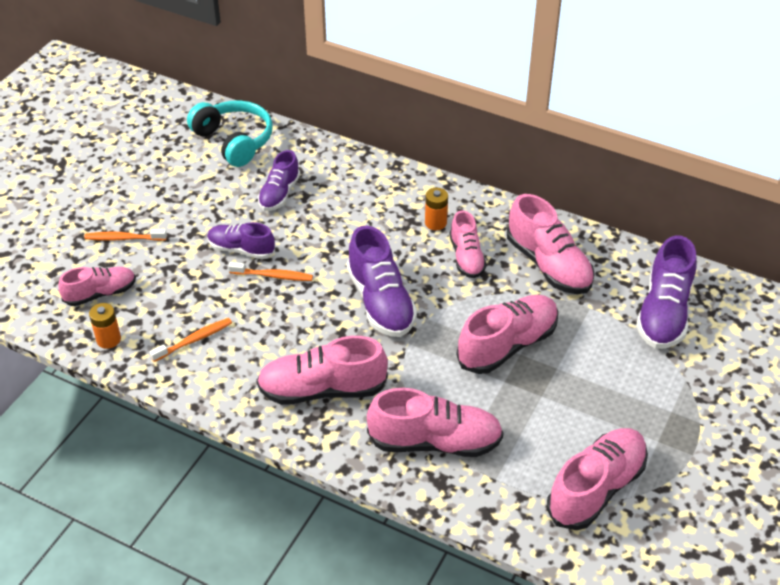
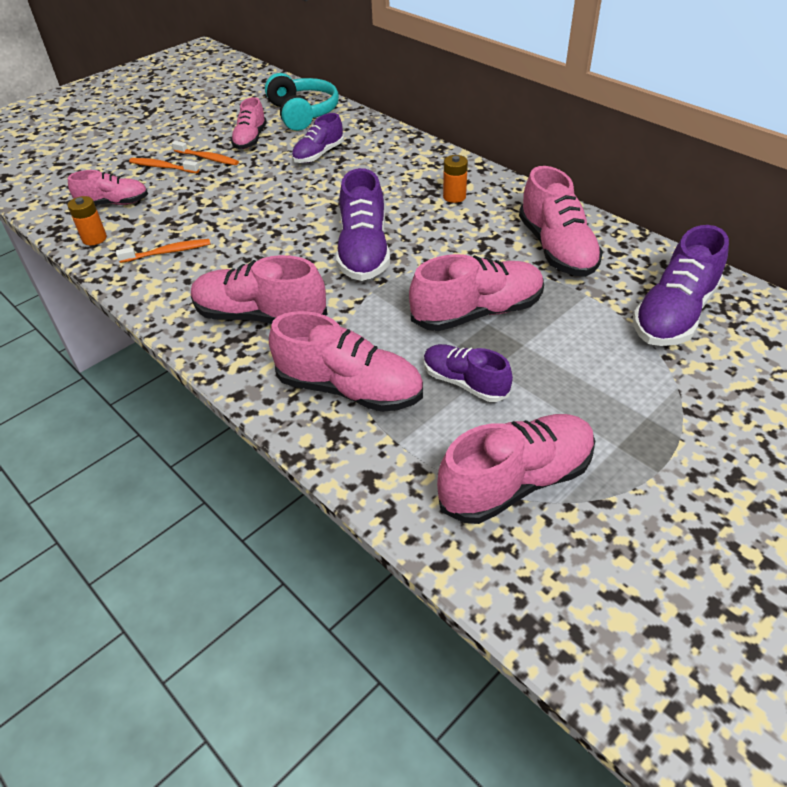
camera: 20 degrees right, 0 degrees up
(241, 249) = (258, 190): purple shoe -> purple shoe (465, 382)
(273, 276) = (273, 214): orange toothbrush -> orange toothbrush (207, 158)
(466, 257) = (471, 229): pink shoe -> pink shoe (250, 139)

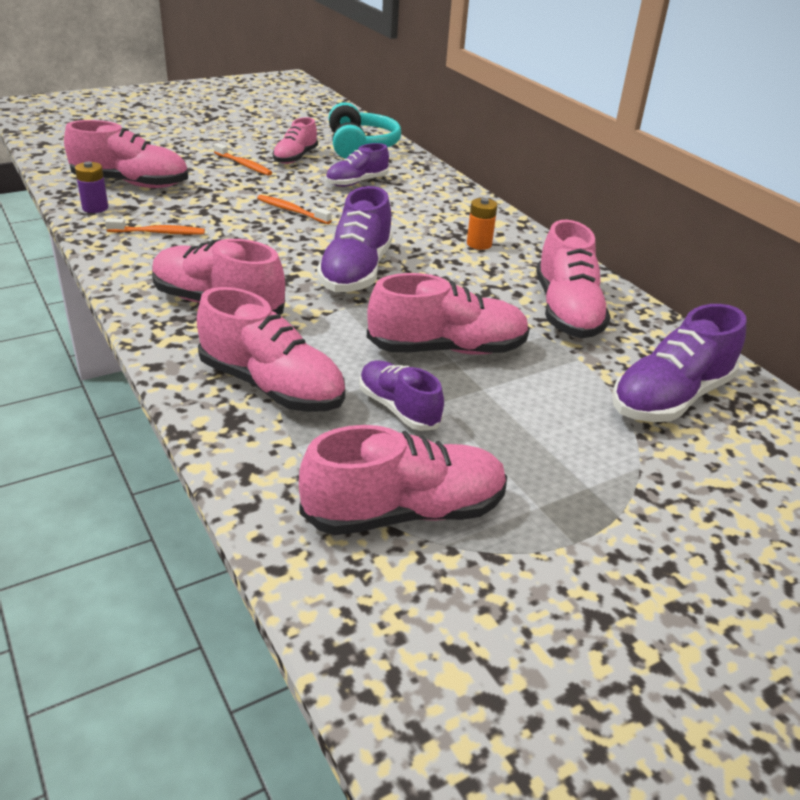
camera: 10 degrees right, 10 degrees down
(94, 238) = (95, 208): orange battery -> purple battery
(114, 203) = (131, 183): pink shoe -> pink shoe, size x1.60
(163, 167) = (196, 164): orange toothbrush -> orange toothbrush (292, 211)

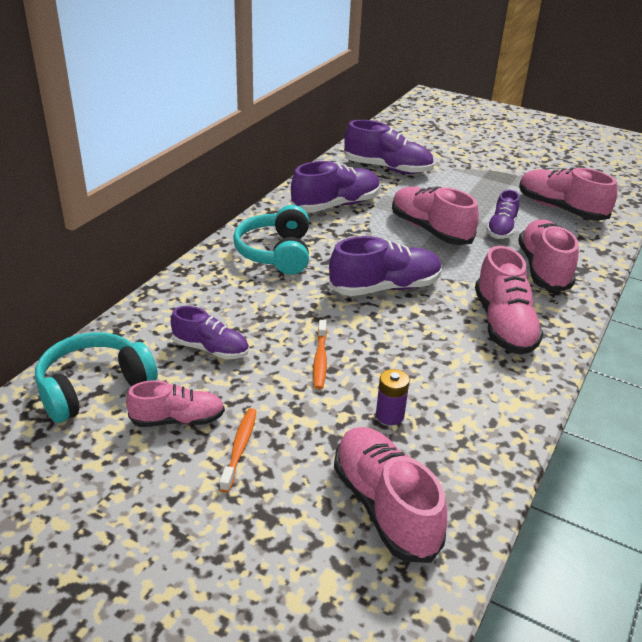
camera: 120 degrees left, 0 degrees up
(95, 208) = (466, 491): purple battery -> purple battery (390, 415)
(158, 233) = (455, 413): orange toothbrush -> none
(479, 244) = (276, 253): orange battery -> turquoise headphones
(566, 311) = (336, 205): pink shoe -> purple shoe

